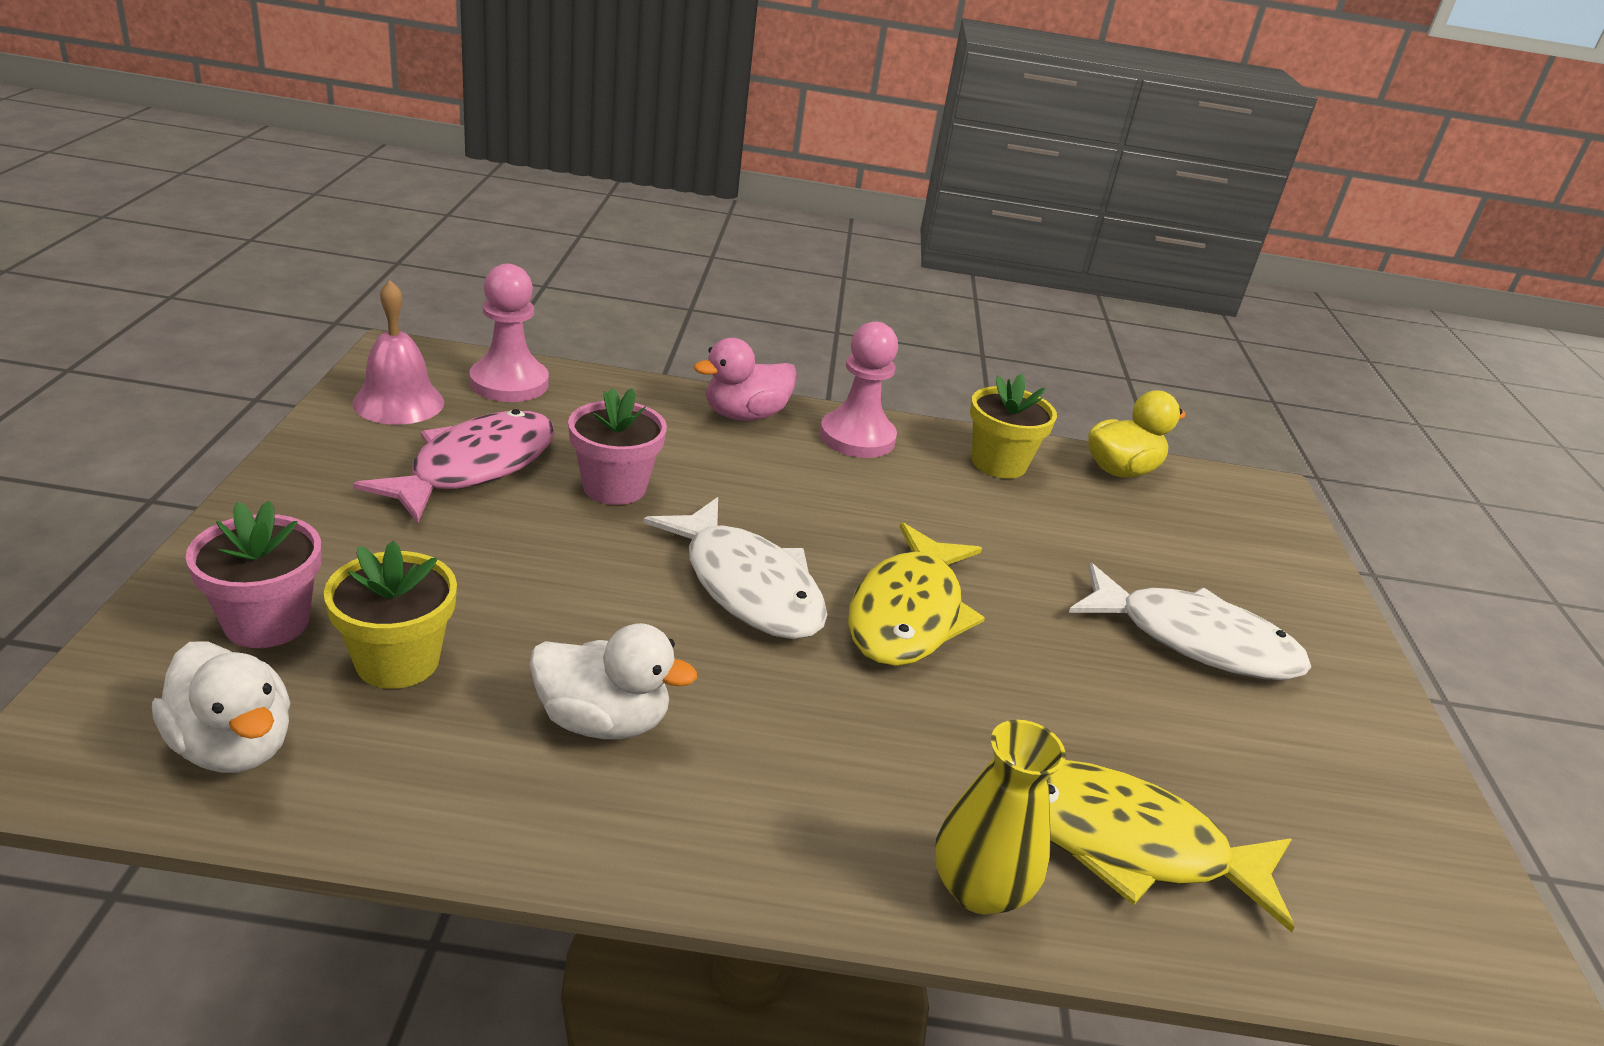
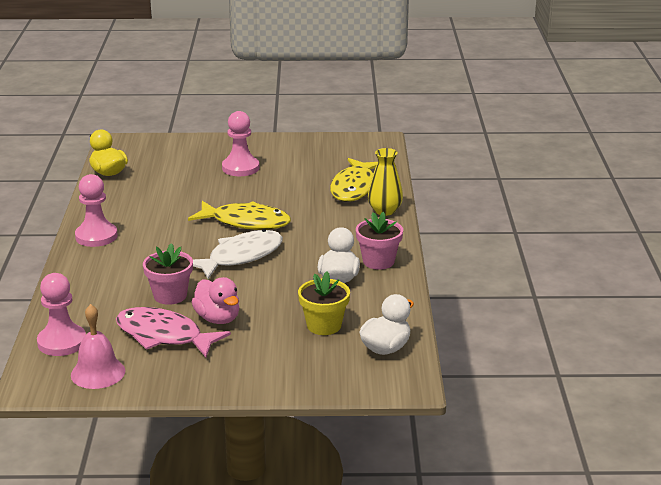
camera: 90 degrees left, 5 degrees down
(267, 622) = (312, 361): pink flower pot -> pink flower pot (378, 261)
(745, 415) = (80, 267): pink duck -> pink duck (218, 318)
(998, 463) = (111, 201): yellow flower pot -> none
(1194, 640) = (240, 168): white fish -> pink pawn

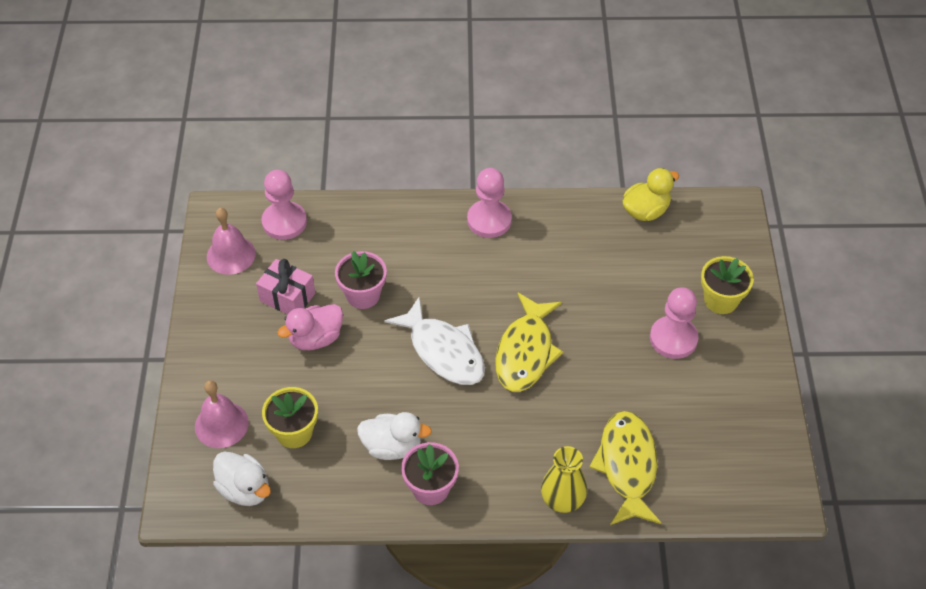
camera: 90 degrees right, 25 degrees up
(164, 336) = (287, 297): pink fish -> pink gift
(207, 151) = (721, 300): none -> yellow flower pot
(314, 365) = (221, 424): none -> pink bell
(355, 188) = (627, 466): yellow fish -> yellow fish turned 75 degrees clockwise

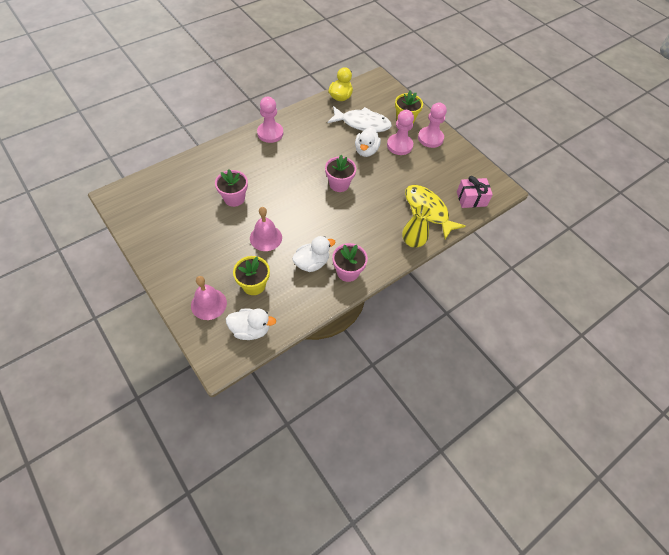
camera: 40 degrees left, 5 degrees up
(231, 255) = (141, 214): pink bell -> pink bell (266, 237)
(284, 222) = (159, 183): pink pawn -> pink pawn (430, 138)
(287, 297) = (193, 219): pink gift -> pink gift (471, 199)
(315, 338) = (226, 232): pink duck -> none
(443, 351) = (299, 204): white fish -> white fish (362, 123)
(526, 352) = (339, 184): yellow fish -> pink flower pot
(611, 320) = (366, 151): none -> white duck

